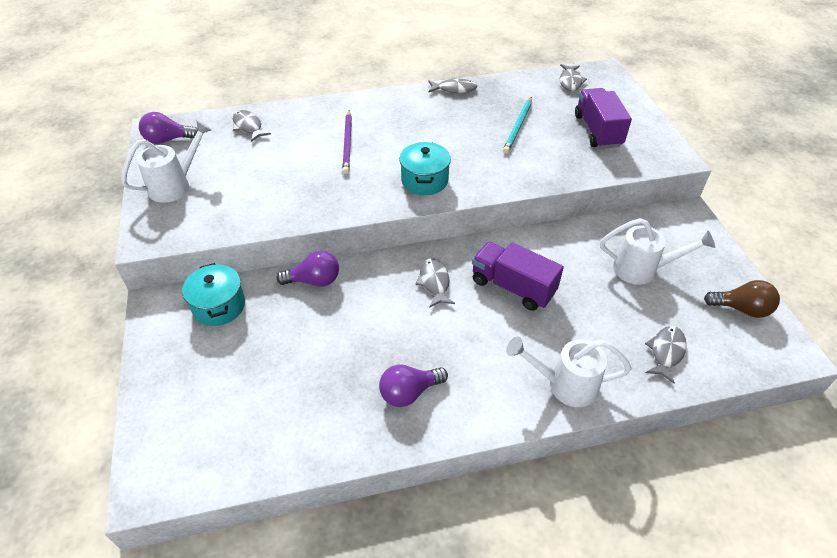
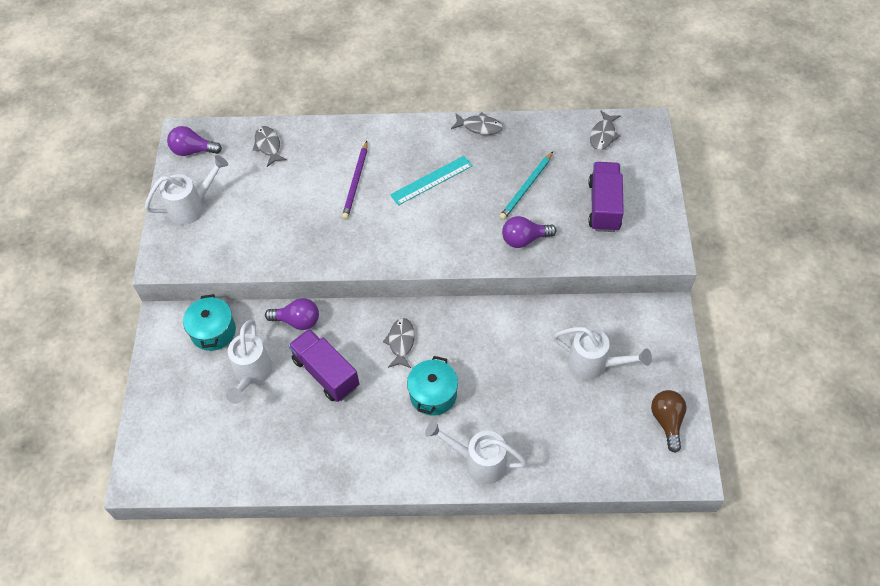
camera: 15 degrees right, 10 degrees up
(273, 341) = (251, 374): none -> white watering can
(409, 392) = (349, 443): purple light bulb -> purple light bulb (524, 239)
(423, 132) = (431, 180): none -> turquoise ruler
(424, 180) = (415, 239): turquoise pot -> turquoise pot (433, 394)
(513, 287) = (469, 360): purple truck -> purple truck (326, 373)
(666, 352) = (578, 449): grey fish -> none
(741, 309) = (667, 421): brown light bulb -> brown light bulb turned 120 degrees counterclockwise

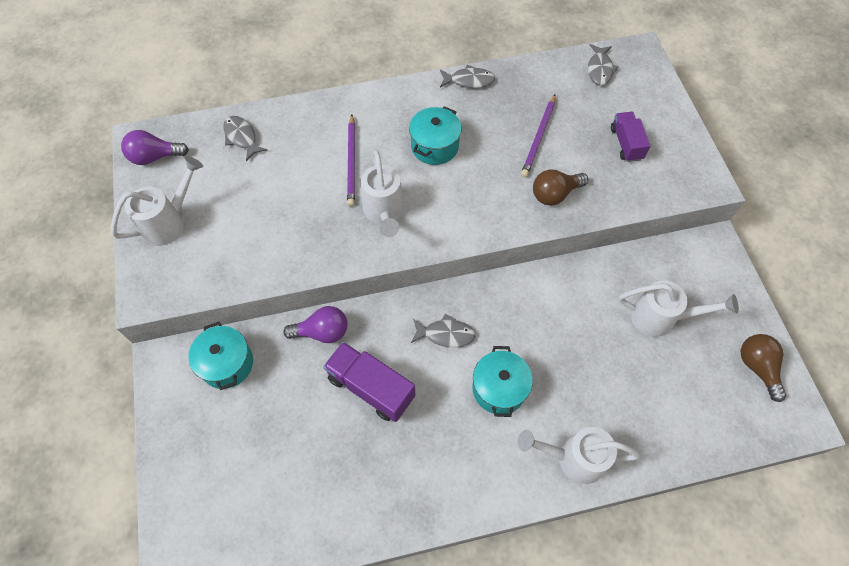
camera: 15 degrees left, 5 degrees up
(251, 374) = (285, 407): white watering can -> white watering can (384, 213)
(401, 342) = (446, 334): grey fish -> grey fish turned 105 degrees clockwise
(431, 180) = (434, 146): turquoise ruler -> turquoise pot
(524, 239) = (554, 194): purple light bulb -> brown light bulb
(526, 187) = (539, 137): turquoise pencil -> purple pencil
(604, 206) = (626, 144): purple truck -> purple truck, size x0.65

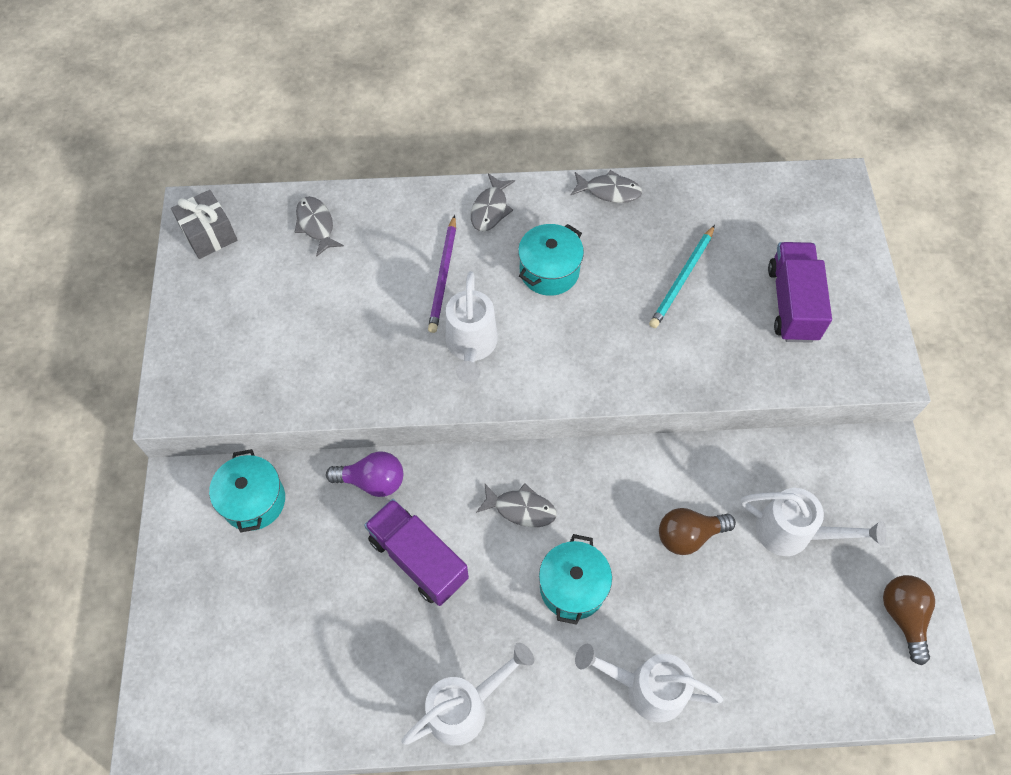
camera: 10 degrees right, 0 degrees up
(155, 157) = (209, 234): purple light bulb -> grey gift
(169, 222) = (213, 319): white watering can -> white watering can (465, 707)
(539, 137) = (682, 278): purple pencil -> turquoise pencil
(554, 194) = (687, 356): brown light bulb -> brown light bulb (688, 535)
(600, 69) = (780, 200): grey fish -> grey fish (490, 209)
(626, 144) = (792, 303): purple truck -> purple truck, size x1.54

